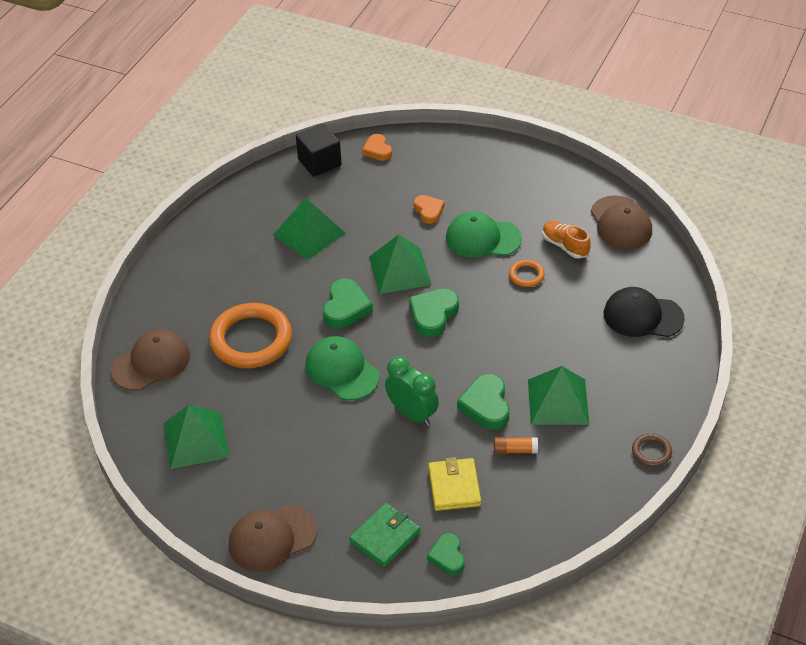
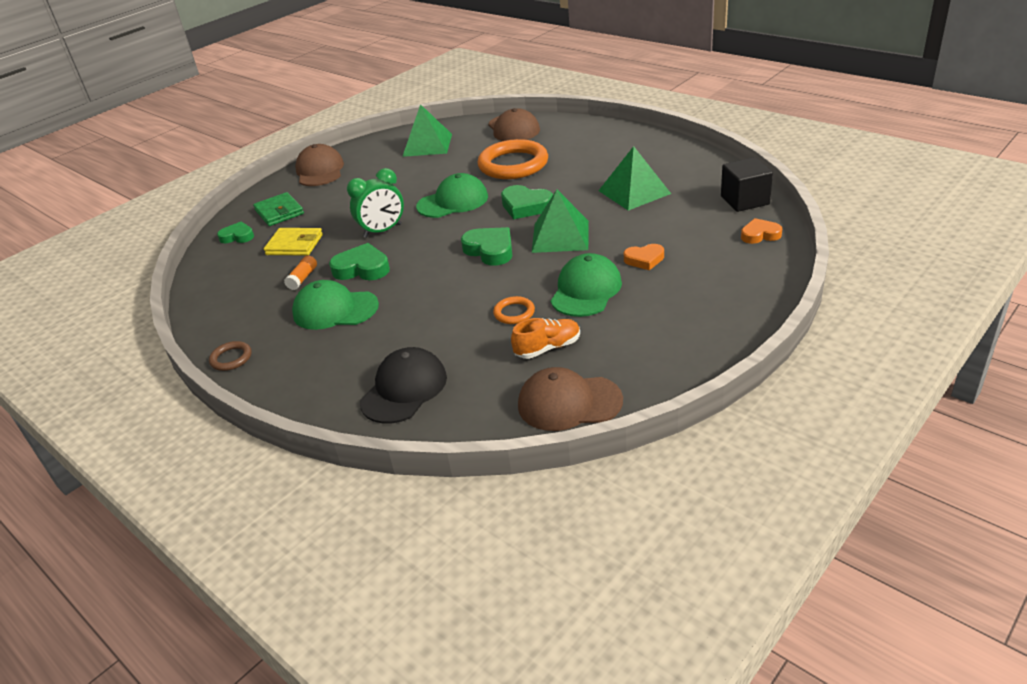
camera: 110 degrees right, 10 degrees down
(558, 401) = (335, 310): green pyramid -> green cap

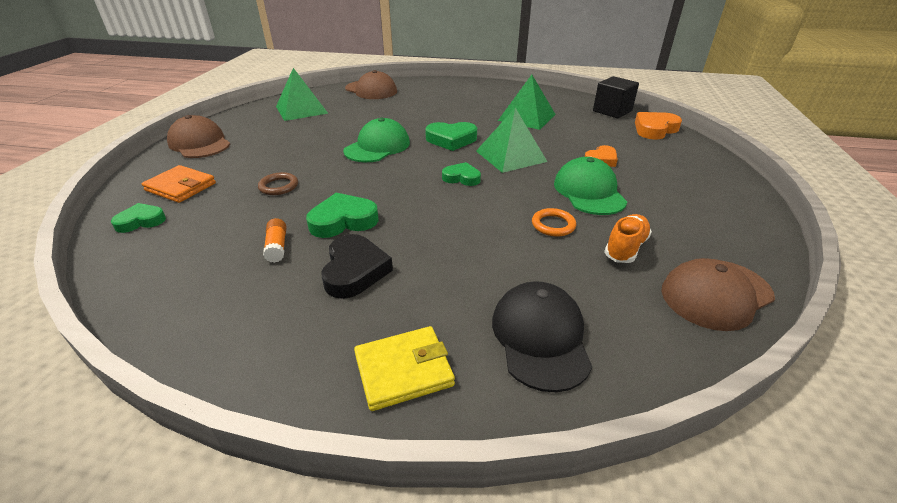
camera: 35 degrees left, 0 degrees up
(231, 358) = (259, 375): brown ring -> brown ring (279, 186)
(279, 212) = (181, 187): green wallet -> orange wallet
(294, 245) = (232, 215): yellow wallet -> yellow wallet (403, 370)
(335, 310) = (354, 271): green cap -> black heart
(383, 231) = (330, 182): green clock -> none
(490, 250) = (461, 178): green heart -> green heart, size x0.65
(513, 164) = (402, 113): orange ring -> none
(760, 235) = (654, 129): orange heart -> orange heart, size x1.53

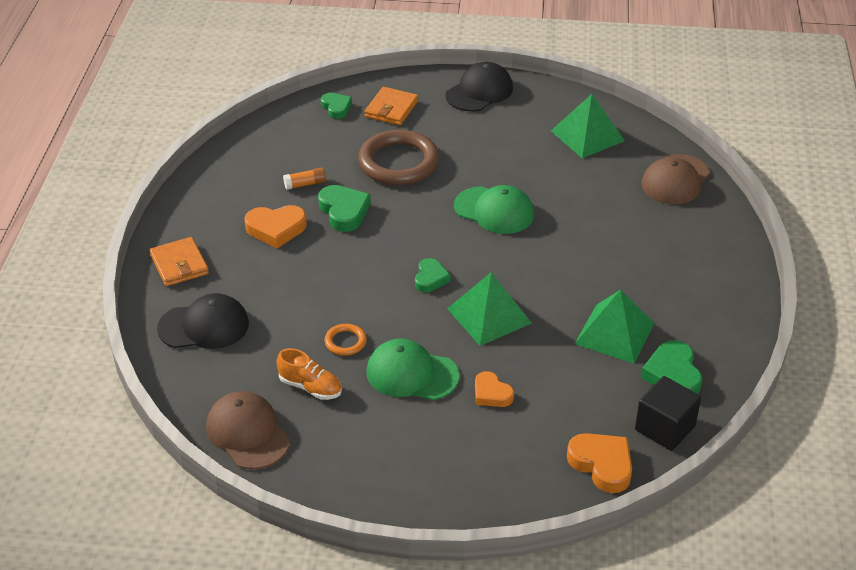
camera: 85 degrees right, 5 degrees up
(199, 143) = (479, 92): brown cap -> black cap
(279, 186) = (398, 163): brown ring -> brown ring, size x2.23
(354, 271) = (276, 229): black heart -> orange heart
(403, 370) = (179, 264): yellow wallet -> orange wallet
(451, 140) = (524, 266): green heart -> green heart (673, 374)
(589, 192) = (411, 374): green cap -> green cap turned 150 degrees counterclockwise

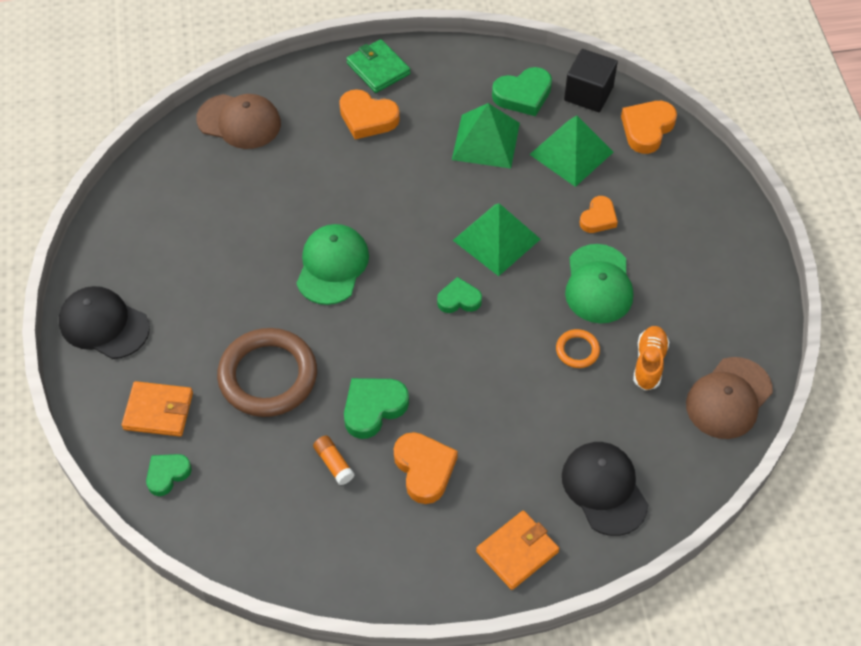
camera: 105 degrees left, 15 degrees up
(587, 135) = (175, 205): green pyramid -> green pyramid (571, 153)
(663, 258) = (367, 118): none -> orange heart
(729, 276) = (378, 69): none -> green wallet

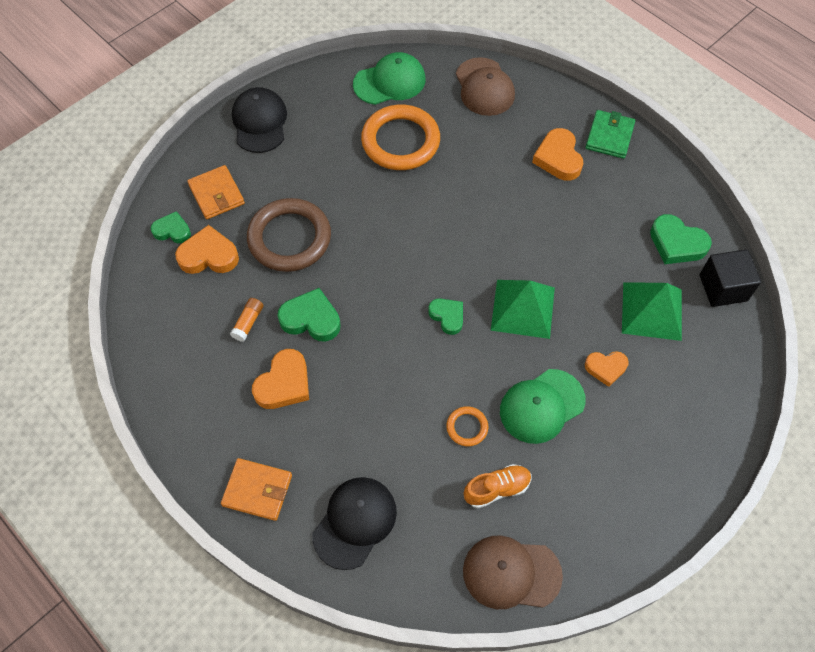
camera: 55 degrees right, 5 degrees up
(239, 222) = (400, 141): none -> orange ring
(332, 266) = (410, 218): green cap -> green cap (390, 82)
(486, 141) = (608, 245): green pyramid -> none
(647, 129) = (729, 352): orange heart -> orange heart (209, 255)

